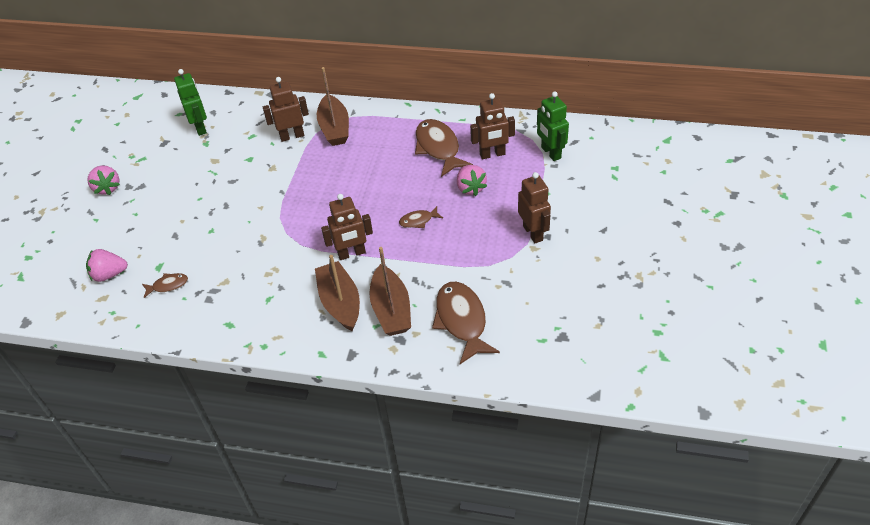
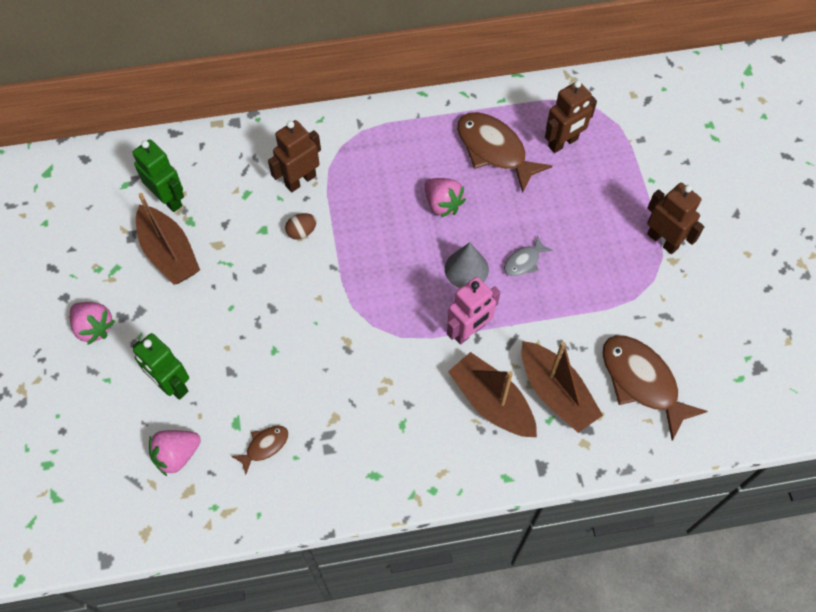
camera: 25 degrees left, 15 degrees up
(274, 166) = (302, 232): none -> brown egg
(334, 128) = (349, 154): brown boat -> brown boat (169, 253)
(351, 254) = (469, 331): brown robot -> pink robot
(373, 215) = (466, 269): none -> grey cone
(418, 221) = (524, 261): brown fish -> grey fish
(470, 188) = (561, 198): pink strawberry -> pink strawberry (442, 204)
(550, 153) = (629, 123): green robot -> green robot (172, 385)

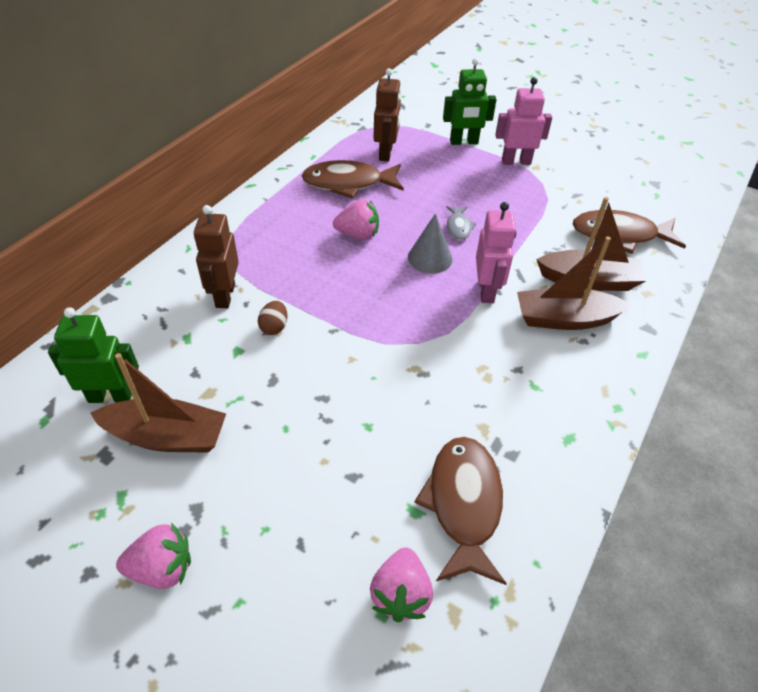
camera: 50 degrees left, 15 degrees down
(172, 385) = (314, 539): green robot -> green robot (464, 142)
(264, 446) = (464, 504): brown fish -> brown fish, size x2.03
(663, 240) = (516, 161): brown robot -> pink robot

